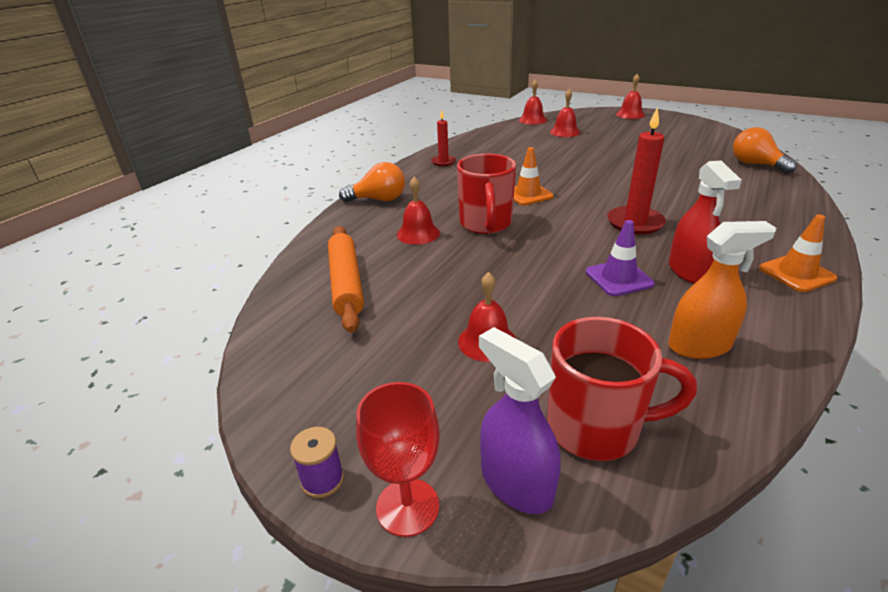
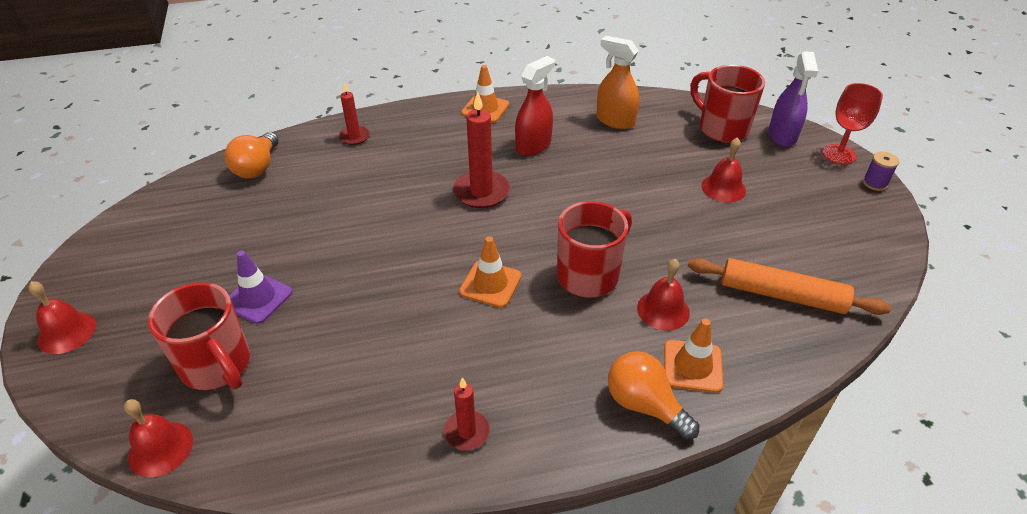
camera: 135 degrees left, 10 degrees up
(346, 283) = (782, 295): orange rolling pin -> orange rolling pin turned 75 degrees clockwise
(370, 222) = (692, 366): none -> orange traffic cone
(565, 132) = (218, 366): red bell -> red mug
(618, 278) = (582, 168): purple traffic cone -> purple traffic cone (258, 298)
(779, 201) = (354, 137): none -> red candle

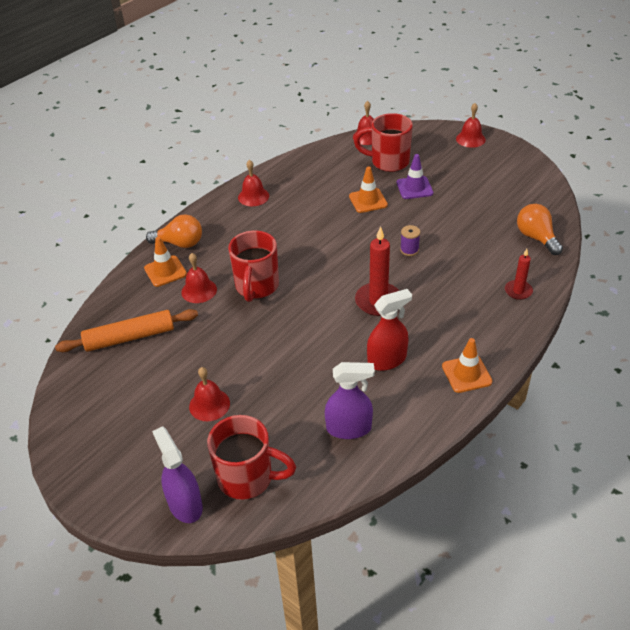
camera: 145 degrees right, 0 degrees up
(467, 432) = (253, 196): red candle -> red bell
(490, 284) = (308, 253): orange traffic cone -> orange traffic cone (368, 201)
(533, 145) = (387, 360): red spray bottle -> red spray bottle turned 120 degrees counterclockwise
(615, 120) = (349, 428): orange spray bottle -> purple spray bottle
(838, 154) = (122, 509): red goblet -> none
(875, 183) = (80, 486): purple spool -> purple spool (409, 250)

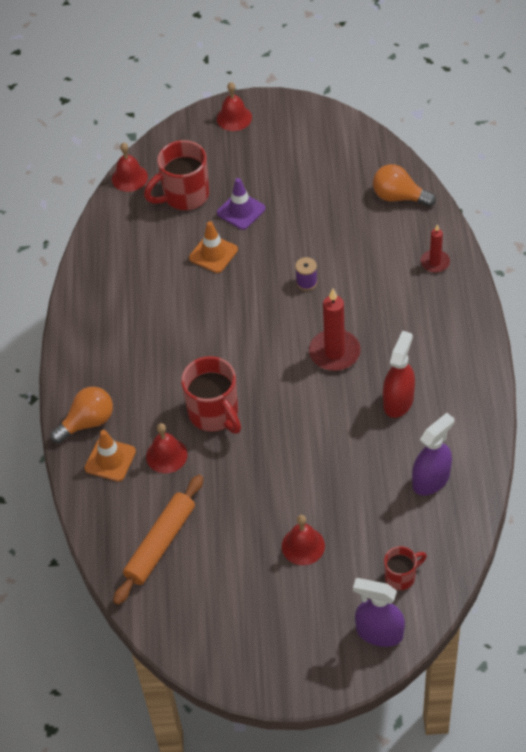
camera: 40 degrees left, 10 degrees up
(248, 478) = (401, 576): red mug -> red mug, size x0.56
(253, 196) = (96, 322): red bell -> none
(466, 374) = (469, 368): orange traffic cone -> none

